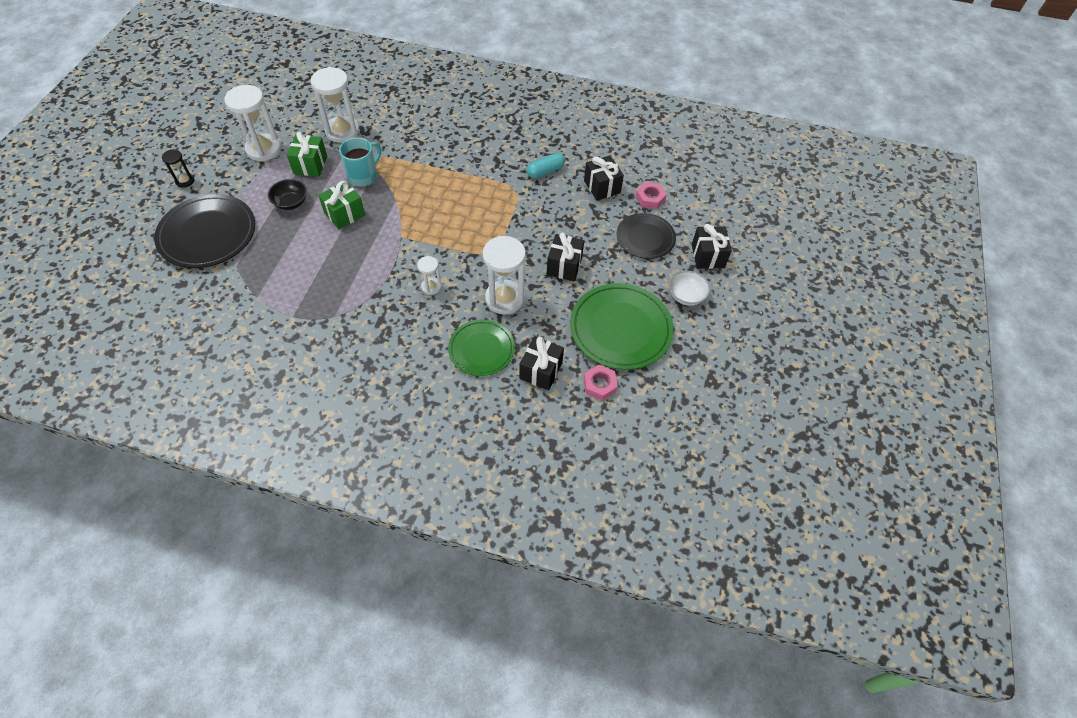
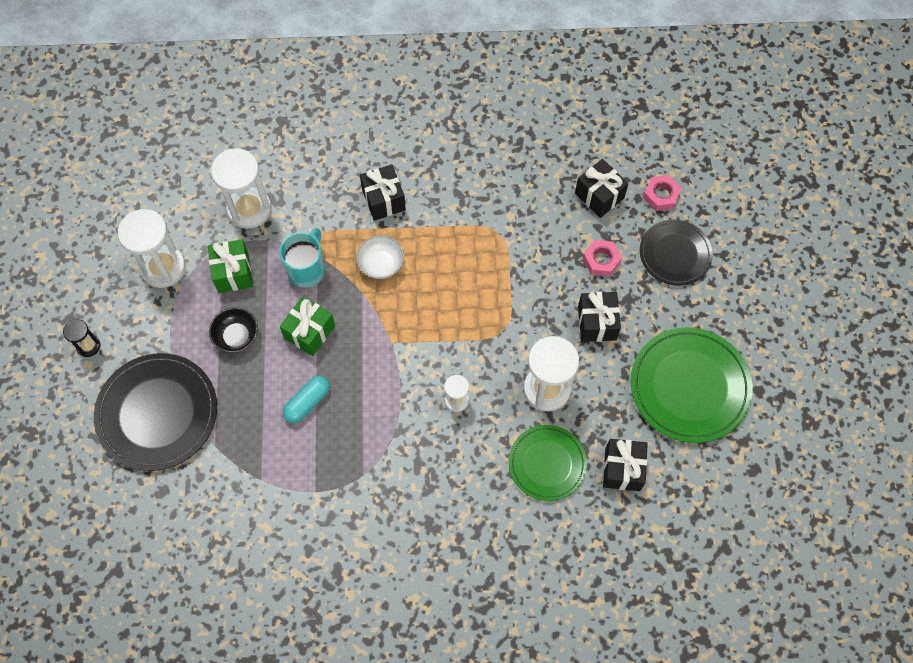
camera: 15 degrees left, 10 degrees up
(545, 171) = (524, 193): turquoise capsule -> turquoise capsule (307, 402)
(599, 385) = (692, 466): pink nut -> pink nut (601, 260)
(686, 296) = (746, 319): white bowl -> white bowl (381, 264)
(707, 256) = (753, 257): black gift -> black gift (383, 200)

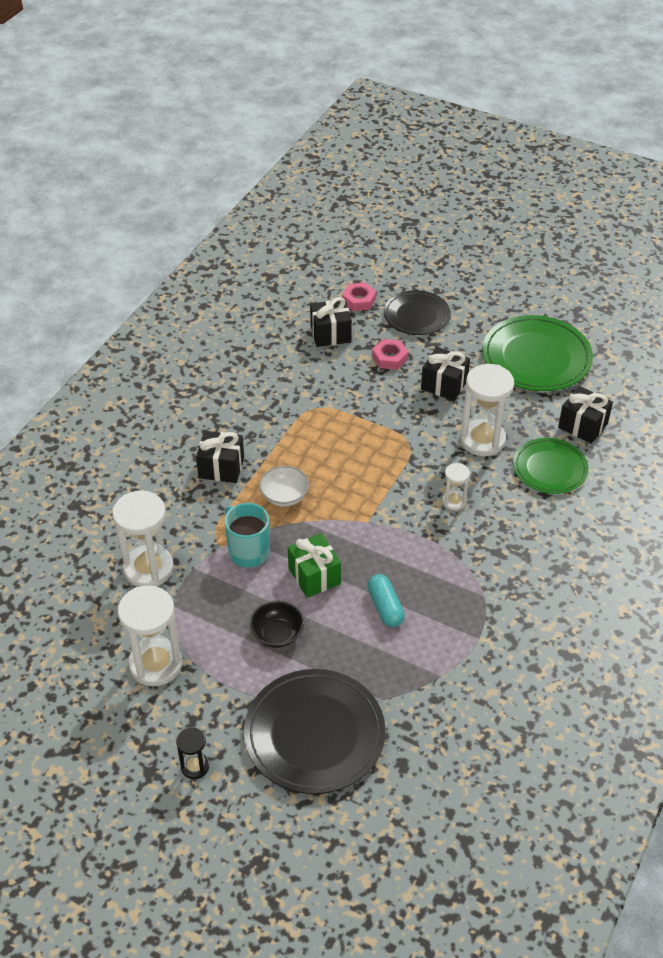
camera: 60 degrees left, 20 degrees down
(233, 273) = (207, 609): green gift -> none

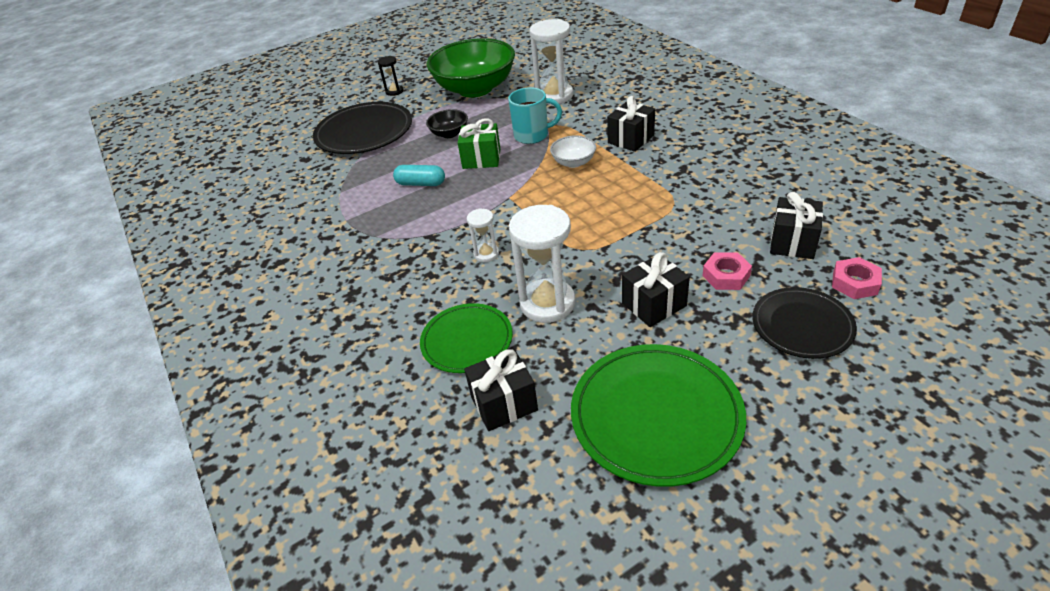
camera: 125 degrees right, 5 degrees down
(156, 664) = (475, 89): white hourglass -> green bowl

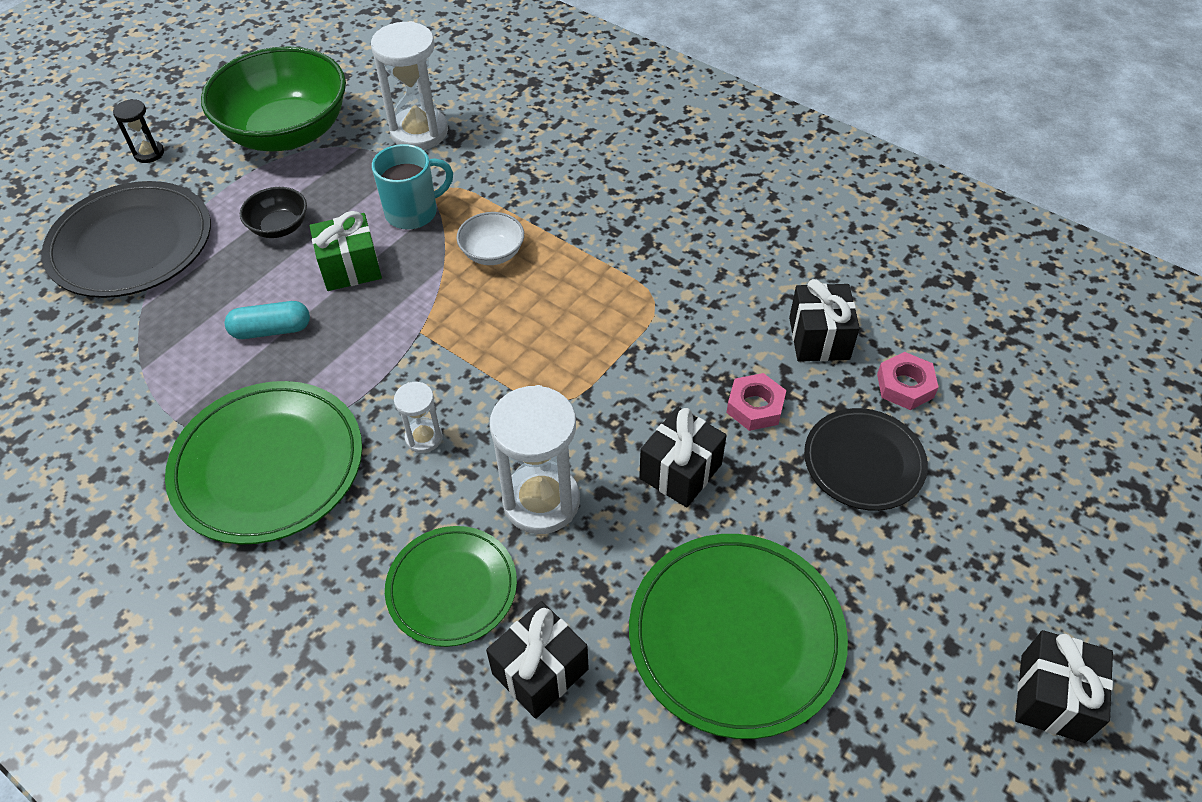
camera: 25 degrees left, 10 degrees up
(386, 252) = (268, 465): none -> green plate
(630, 139) = (560, 199): black gift -> black gift (1052, 697)

